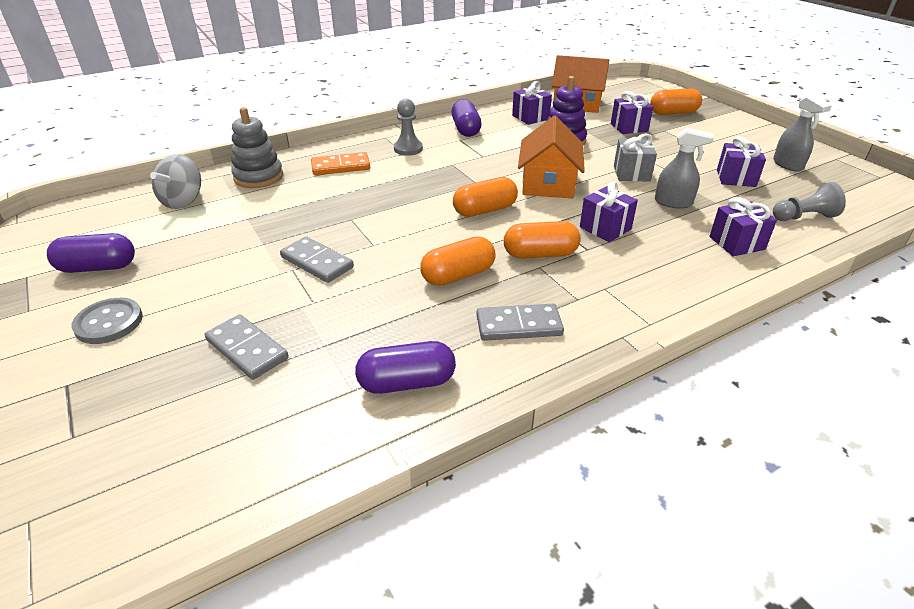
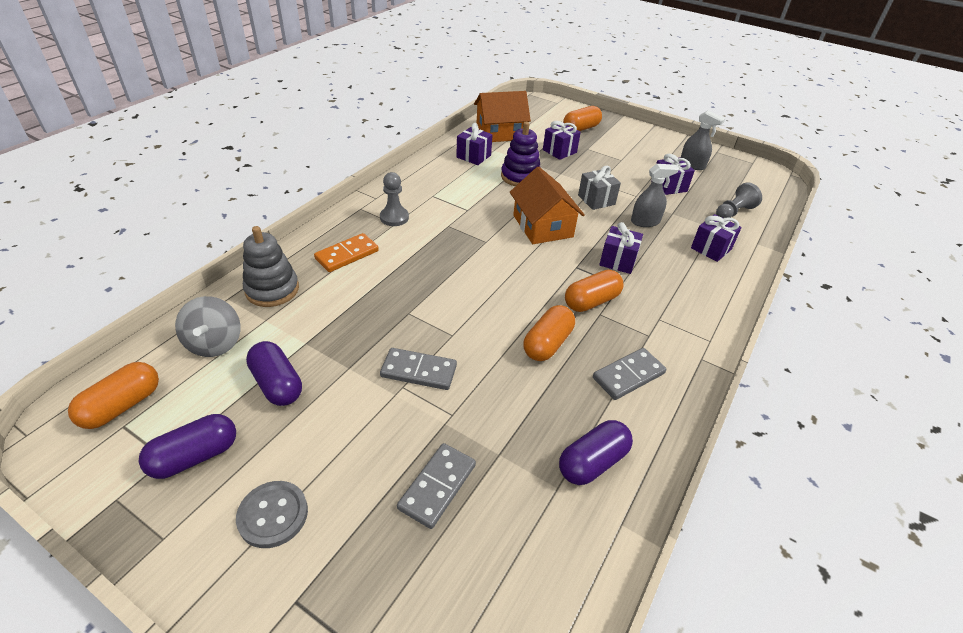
camera: 30 degrees left, 5 degrees up
(247, 349) = (437, 486): grey domino -> grey domino turned 75 degrees counterclockwise
(466, 129) = (428, 182): purple capsule -> purple capsule (277, 384)
(485, 210) = (515, 269): orange capsule -> orange capsule (122, 406)

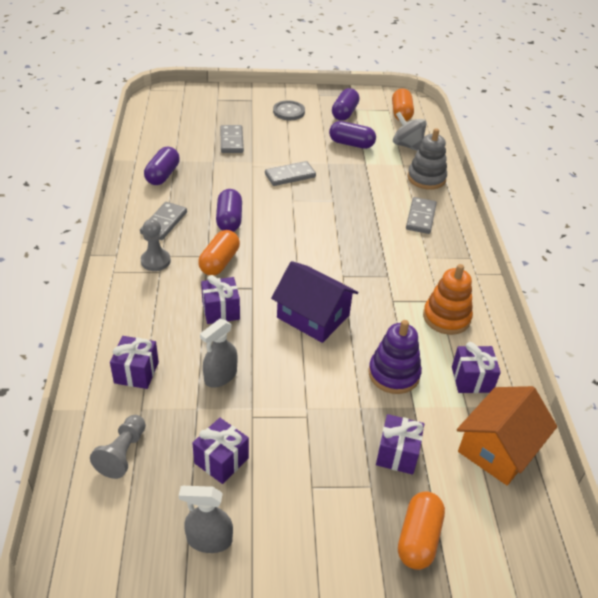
camera: 145 degrees right, 0 degrees up
(347, 255) = (420, 217): orange domino -> grey domino
(394, 217) = (435, 262): grey pawn -> grey pawn (155, 261)
(442, 185) = (446, 317): none -> orange stacking toy
(542, 226) = (313, 316): orange house -> purple house
(547, 343) = (229, 220): orange capsule -> purple capsule
(596, 200) = (290, 382): grey gift -> none

